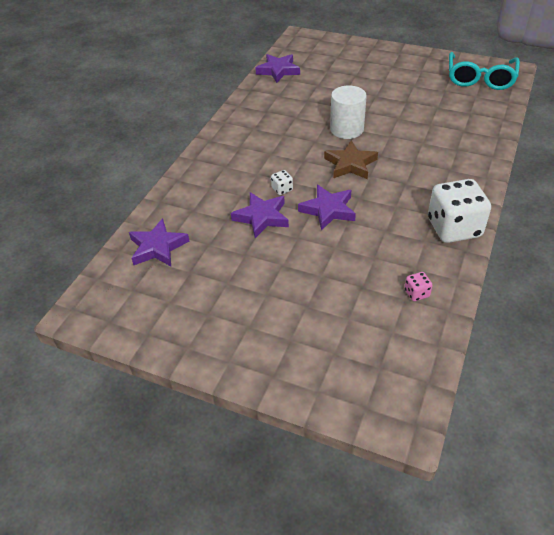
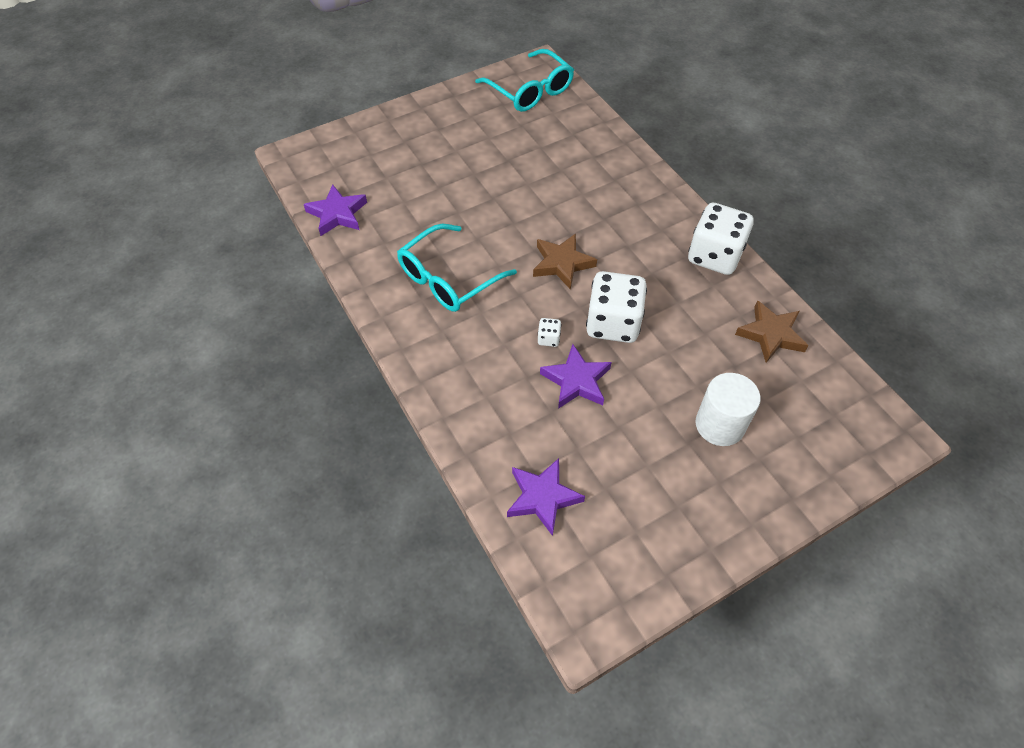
camera: 55 degrees left, 10 degrees up
(280, 129) = (448, 278): none -> turquoise glasses
(328, 210) = (613, 323): purple star -> white dice
(346, 129) = (505, 230): white cylinder -> white cylinder (720, 424)
(416, 293) = (771, 334): pink dice -> brown star

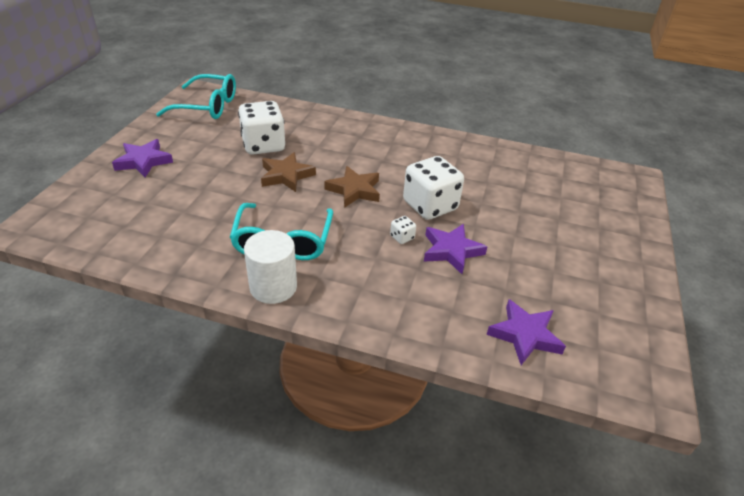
camera: 45 degrees left, 15 degrees down
(337, 214) = (128, 247): purple star -> purple star (143, 161)
(714, 256) = (439, 141): white dice -> white dice (263, 145)
(720, 424) = (558, 223): white cylinder -> white cylinder (273, 287)
(771, 334) = (519, 164): brown star -> brown star (286, 175)

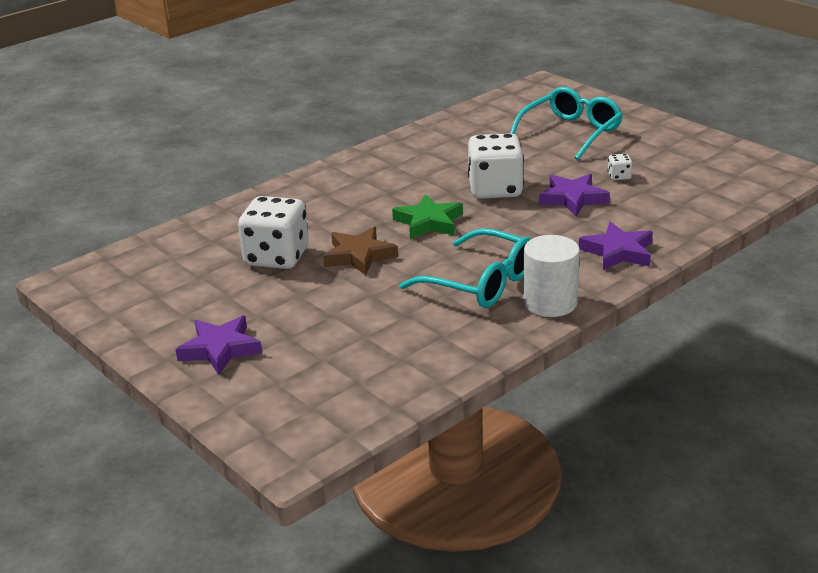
camera: 55 degrees left, 10 degrees down
(207, 106) = (127, 279): turquoise glasses -> turquoise glasses (571, 132)
(354, 190) = (429, 222): brown star -> green star
(402, 237) = (532, 217): white dice -> white dice (619, 176)
(525, 335) = (702, 199): purple star -> purple star (618, 252)

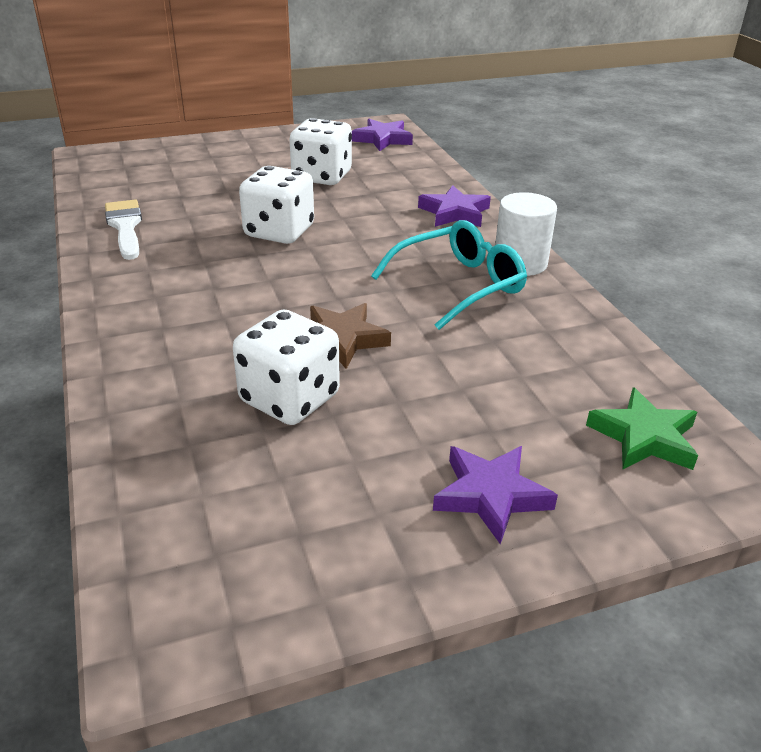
camera: 70 degrees left, 5 degrees up
(429, 222) = (309, 281): green star -> green star (644, 437)
(444, 137) = (125, 227): none -> white brush
(571, 132) = (210, 171): turquoise glasses -> none
(572, 198) = (340, 204): purple star -> purple star (382, 139)
(619, 176) = (322, 176): white dice -> white dice, size x2.42

